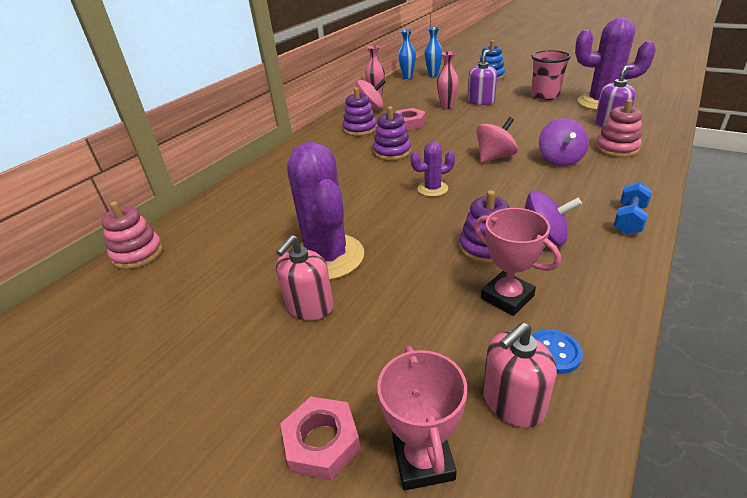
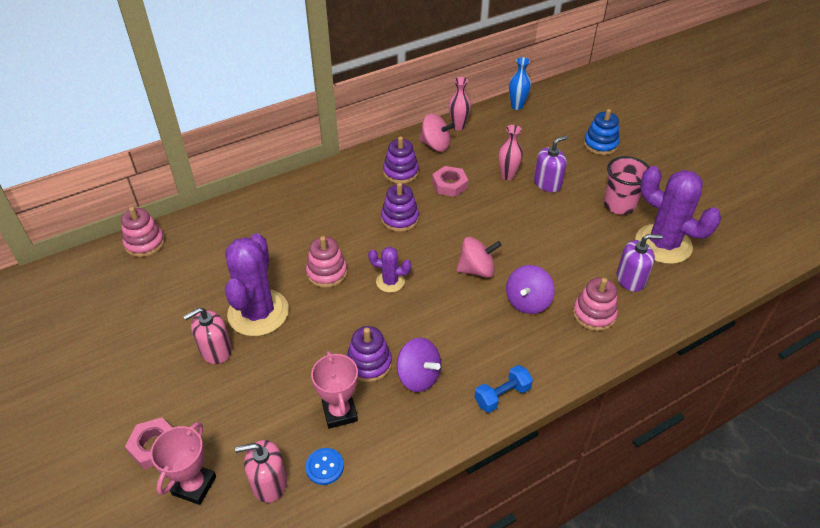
camera: 25 degrees right, 10 degrees up
(366, 204) = (327, 273): none -> pink stacking toy
(433, 75) = (546, 114): blue vase -> none

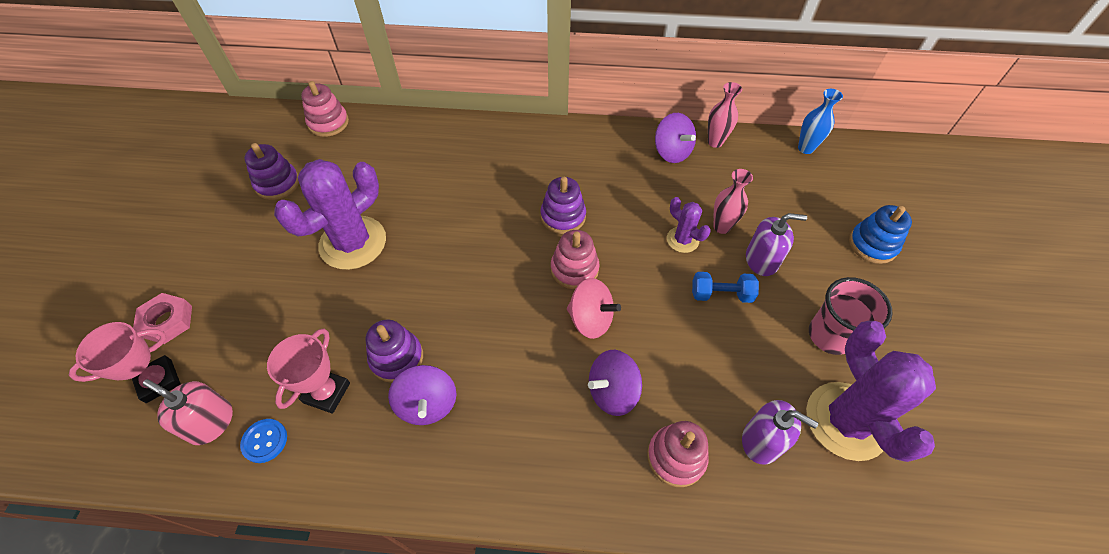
camera: 35 degrees right, 10 degrees up
(215, 350) = (288, 259): pink soap dispenser -> none
(327, 273) = (445, 236): pink stacking toy -> pink stacking toy (574, 269)
(390, 282) = (493, 281): purple cactus -> purple cactus (682, 240)
(400, 172) = (608, 165): purple stacking toy -> purple stacking toy (277, 184)
(435, 145) = (671, 152): pink spinning top -> purple spinning top
(449, 185) = (647, 205): pink nut -> none
(502, 395) = (488, 486): blue dumbbell -> blue dumbbell (721, 294)

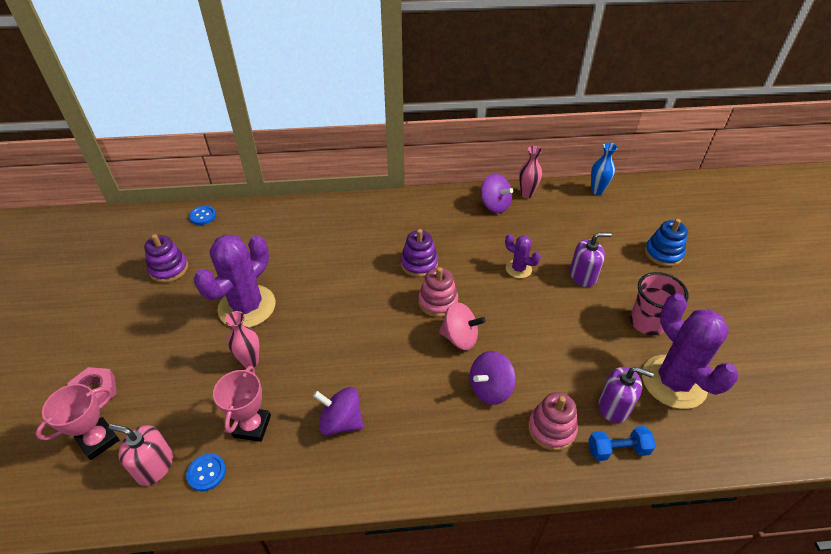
camera: 10 degrees left, 10 degrees down
(328, 123) = (203, 216): pink stacking toy -> blue button
(397, 358) = (306, 390): purple stacking toy -> none
(427, 404) = (341, 421): purple spinning top -> purple spinning top turned 135 degrees clockwise
(721, 227) = (546, 255): pink vase -> pink vase (250, 362)
(721, 294) = (558, 305): blue dumbbell -> blue dumbbell (617, 449)

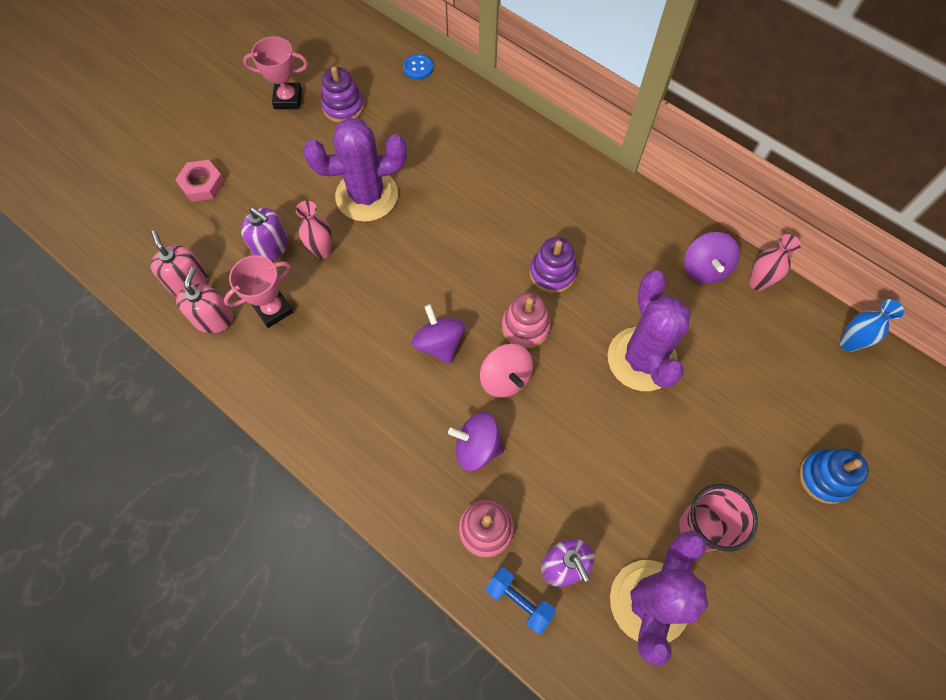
camera: 45 degrees right, 20 degrees up
(98, 440) = (173, 229): pink trophy -> pink trophy (288, 99)
(206, 473) = (213, 319): blue button -> pink soap dispenser
(341, 421) = (335, 364): purple spinning top -> purple spinning top (439, 344)
(518, 269) = (641, 359): purple cactus -> purple cactus, size x2.03
(583, 275) = (699, 423): purple soap dispenser -> purple soap dispenser (271, 247)

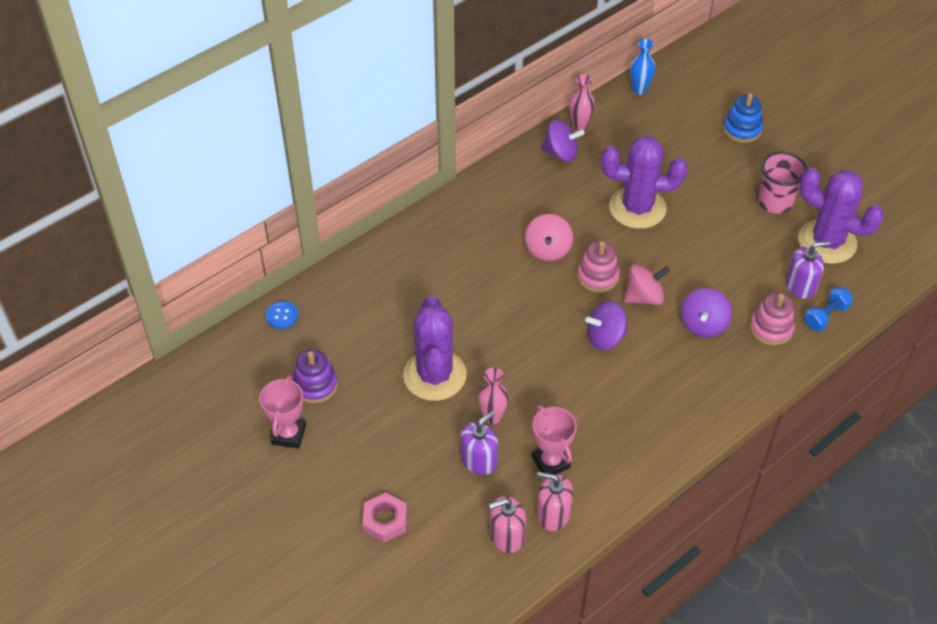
camera: 80 degrees left, 15 degrees down
(552, 273) = (548, 250): purple stacking toy -> pink spinning top

